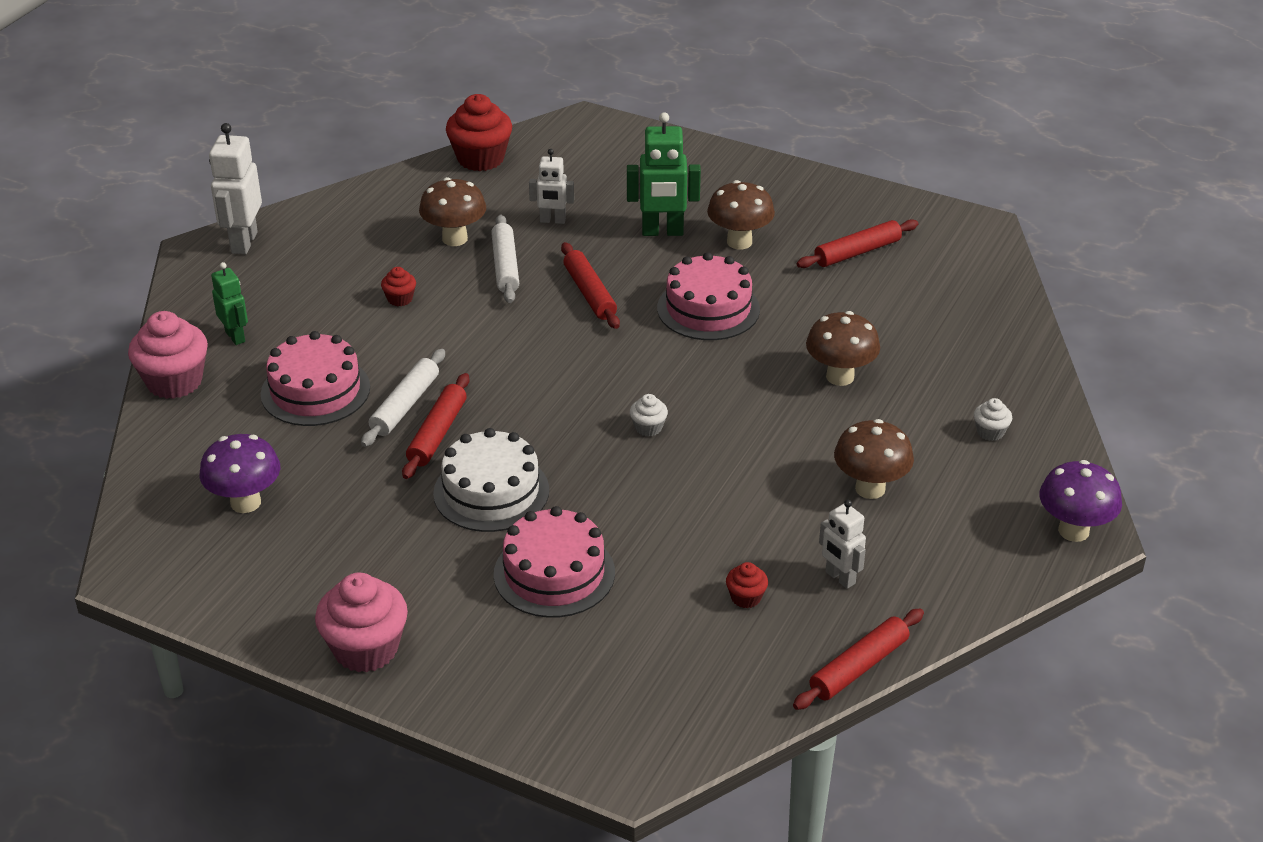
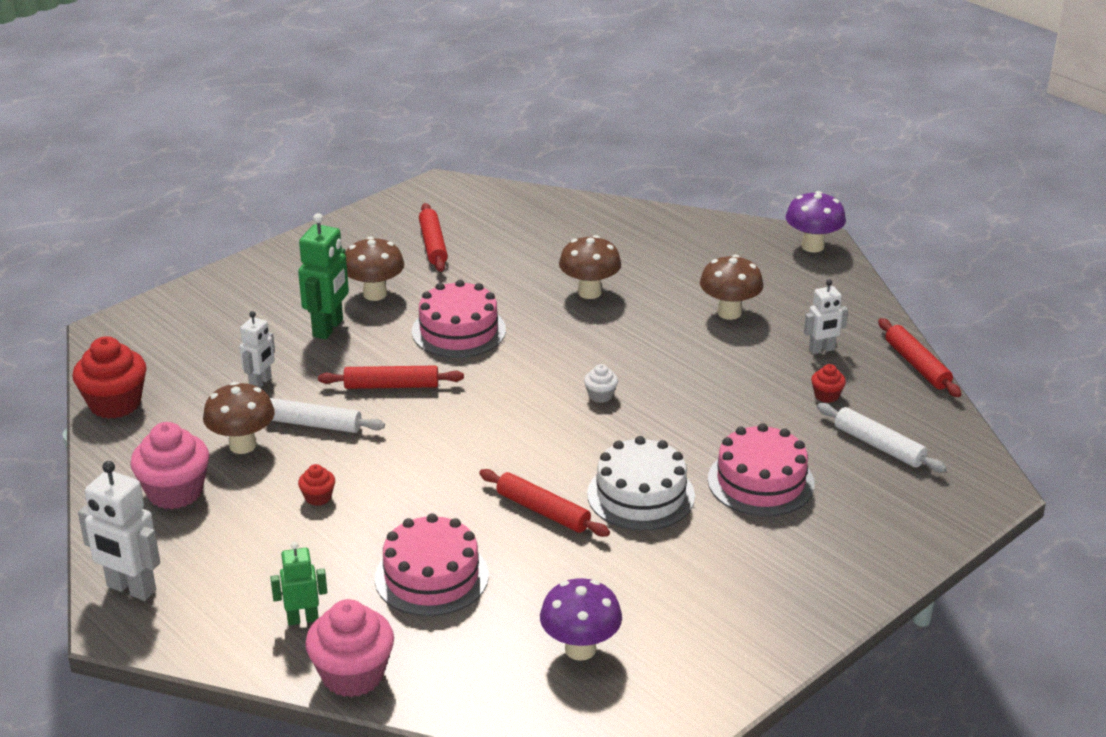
camera: 70 degrees left, 5 degrees down
(366, 649) = (814, 603): pink cupcake -> pink cupcake (175, 492)
(405, 405) = (490, 523): white rolling pin -> white rolling pin (879, 445)
(990, 432) = (691, 248): white cupcake -> none

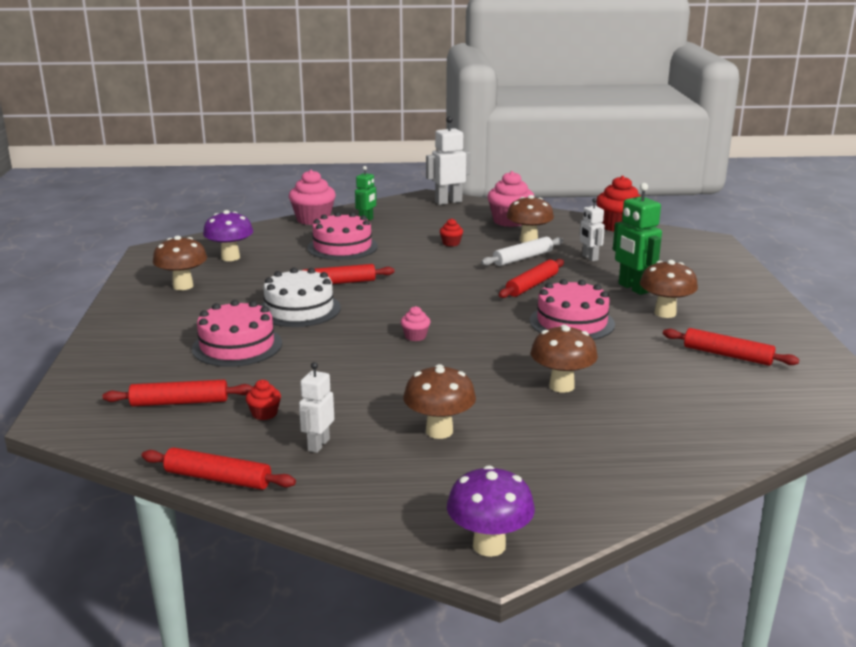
camera: 130 degrees right, 10 degrees down
(600, 395) = (415, 336): white cupcake -> pink cupcake
(703, 621) = (183, 286): none -> brown mushroom
(879, 445) = (179, 402): white rolling pin -> red rolling pin

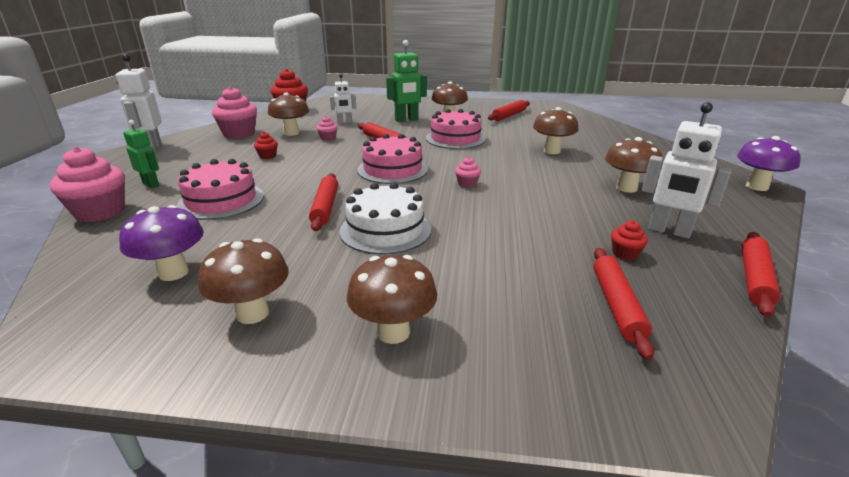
camera: 80 degrees left, 5 degrees up
(158, 326) = (393, 332): none -> brown mushroom
(237, 346) = (472, 268): pink cake -> pink cake (392, 169)
(318, 445) = (669, 231): white robot -> white robot, size x1.62
(523, 258) = (328, 138): white rolling pin -> pink cupcake

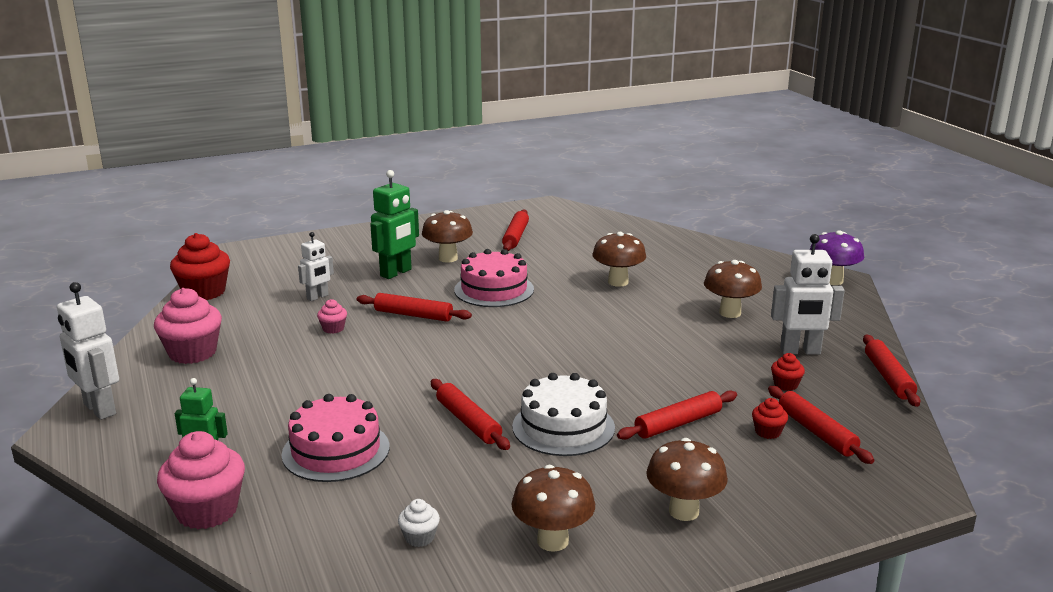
camera: 30 degrees left, 5 degrees down
(173, 273) = (419, 537): purple mushroom -> white cupcake
(267, 156) = (294, 376): red cupcake -> red cupcake (768, 432)
(291, 133) = (269, 333): brown mushroom -> none
(392, 169) = (477, 353): pink cake -> none
(467, 184) = (578, 350): pink cupcake -> none
(482, 255) = (678, 424): none -> red rolling pin

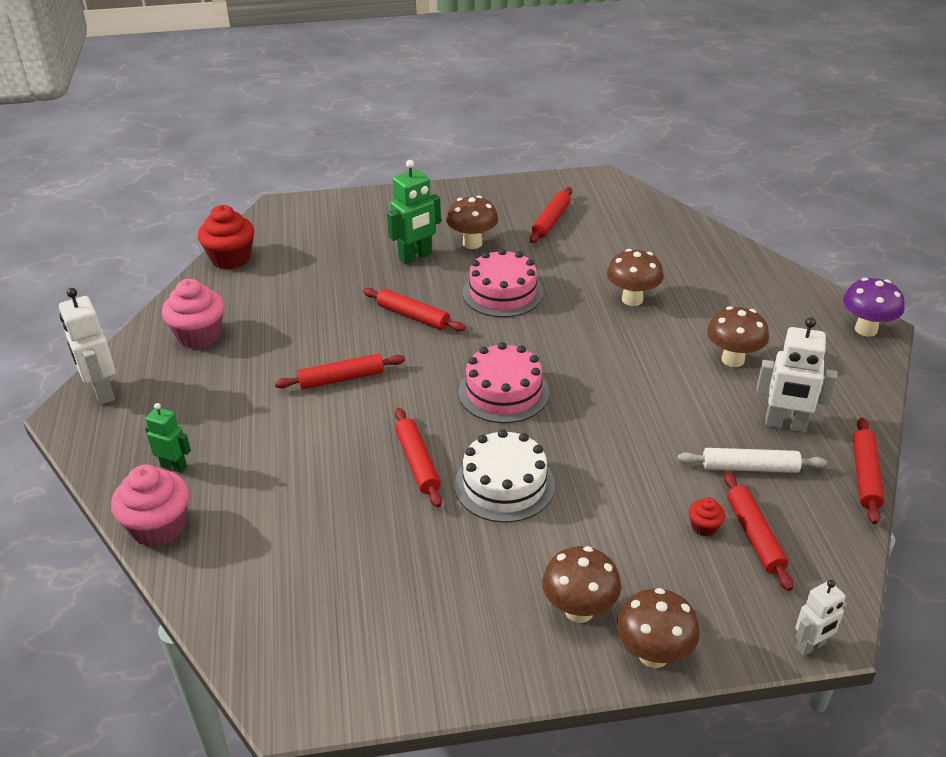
camera: 15 degrees right, 15 degrees up
(318, 297) = (331, 279): white robot -> white robot (811, 646)
(333, 328) = (332, 323): pink cupcake -> none
(336, 450) = (287, 477): pink cake -> pink cake (503, 392)
(419, 537) = (327, 593): white cupcake -> none
(552, 541) = (443, 621): brown mushroom -> brown mushroom (653, 655)
(678, 424) = (618, 500): red rolling pin -> red rolling pin (341, 379)
(785, 385) = (749, 468): red cupcake -> white rolling pin

